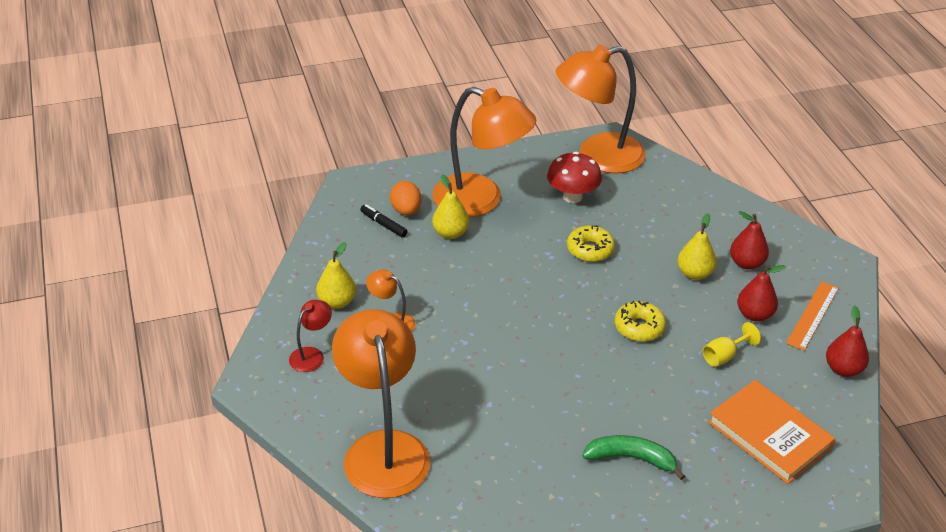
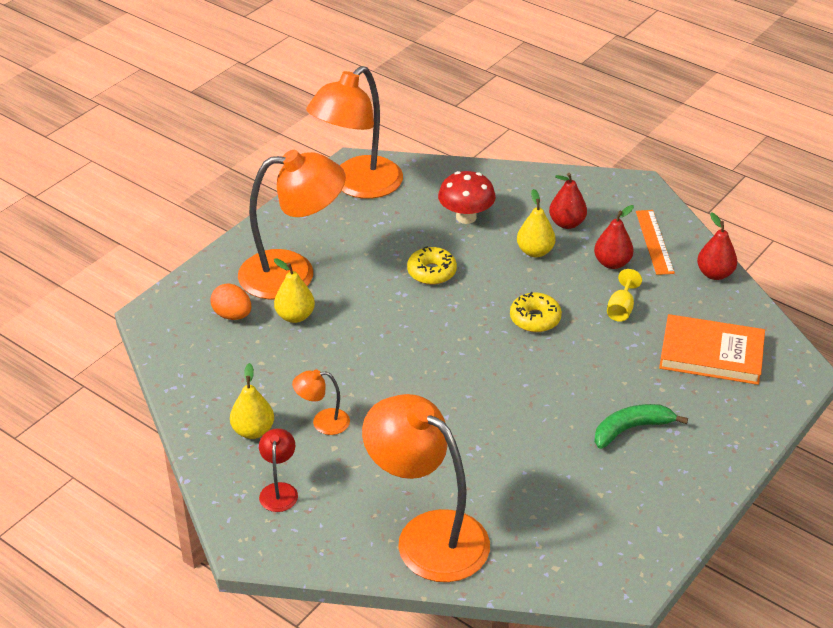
camera: 35 degrees left, 0 degrees up
(383, 225) = (224, 338): black marker -> none
(572, 196) = (371, 232): red mushroom -> red mushroom (466, 217)

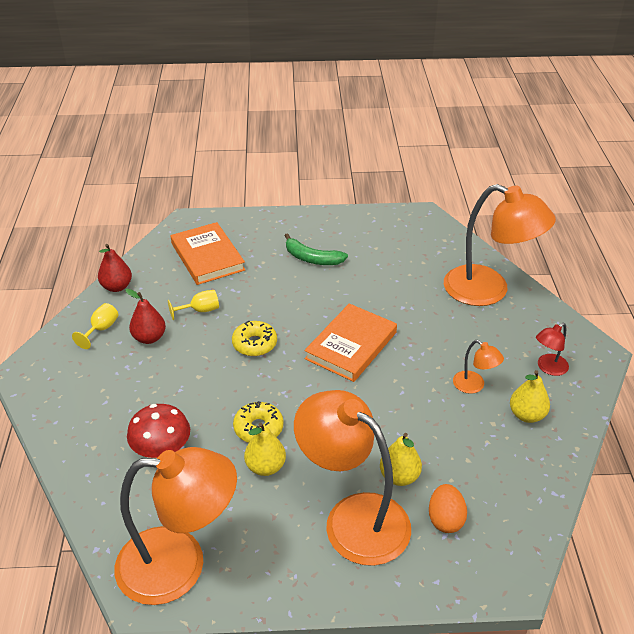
camera: 130 degrees left, 0 degrees up
(427, 535) = (488, 291): orange lamp -> orange lamp turned 60 degrees counterclockwise
(464, 377) = (351, 345): none -> orange book
(535, 251) = (173, 384): yellow pear -> yellow pear (265, 467)
(567, 223) = (117, 385): red pear -> none
(654, 242) = (101, 329): orange ruler -> yellow goblet

